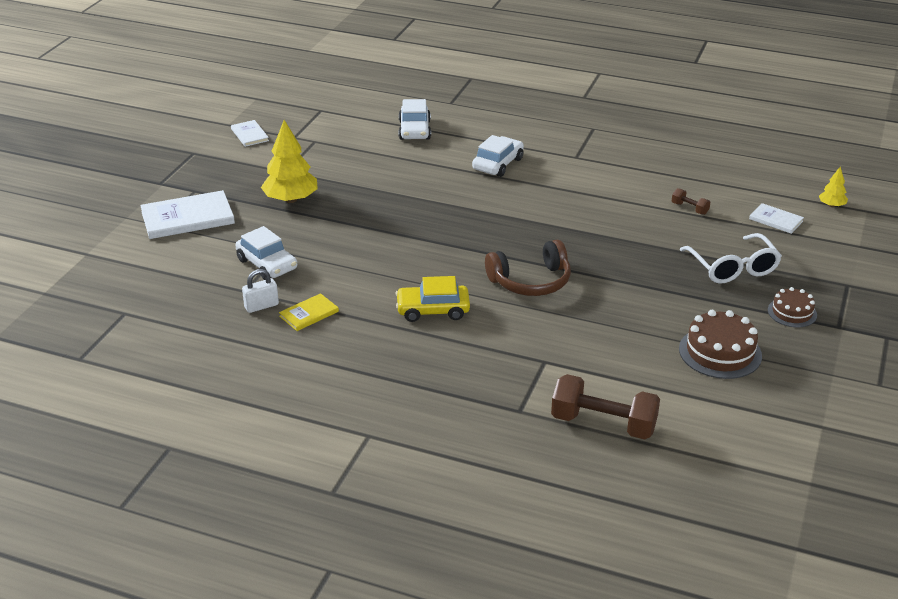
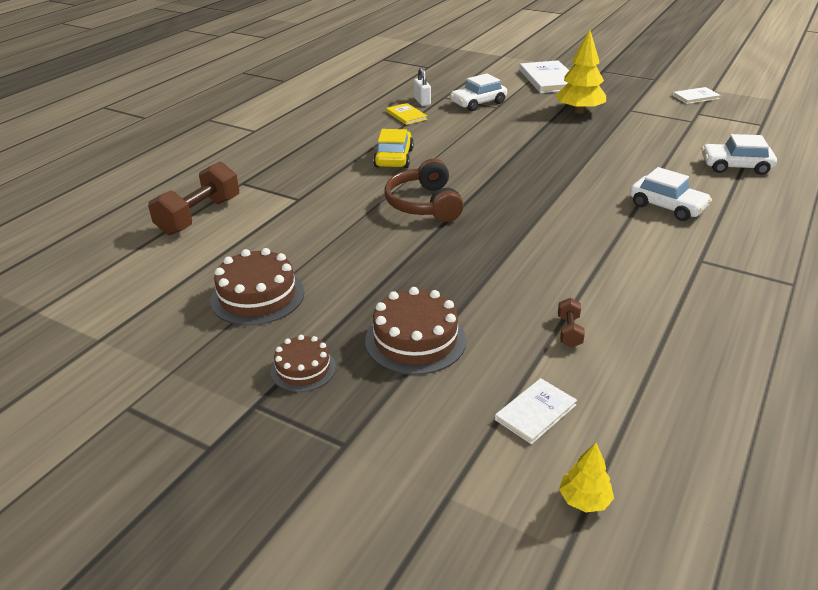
camera: 100 degrees right, 0 degrees up
(689, 208) = (569, 331): brown dumbbell -> brown dumbbell turned 45 degrees counterclockwise
(733, 268) = (415, 340): white glasses -> brown cake

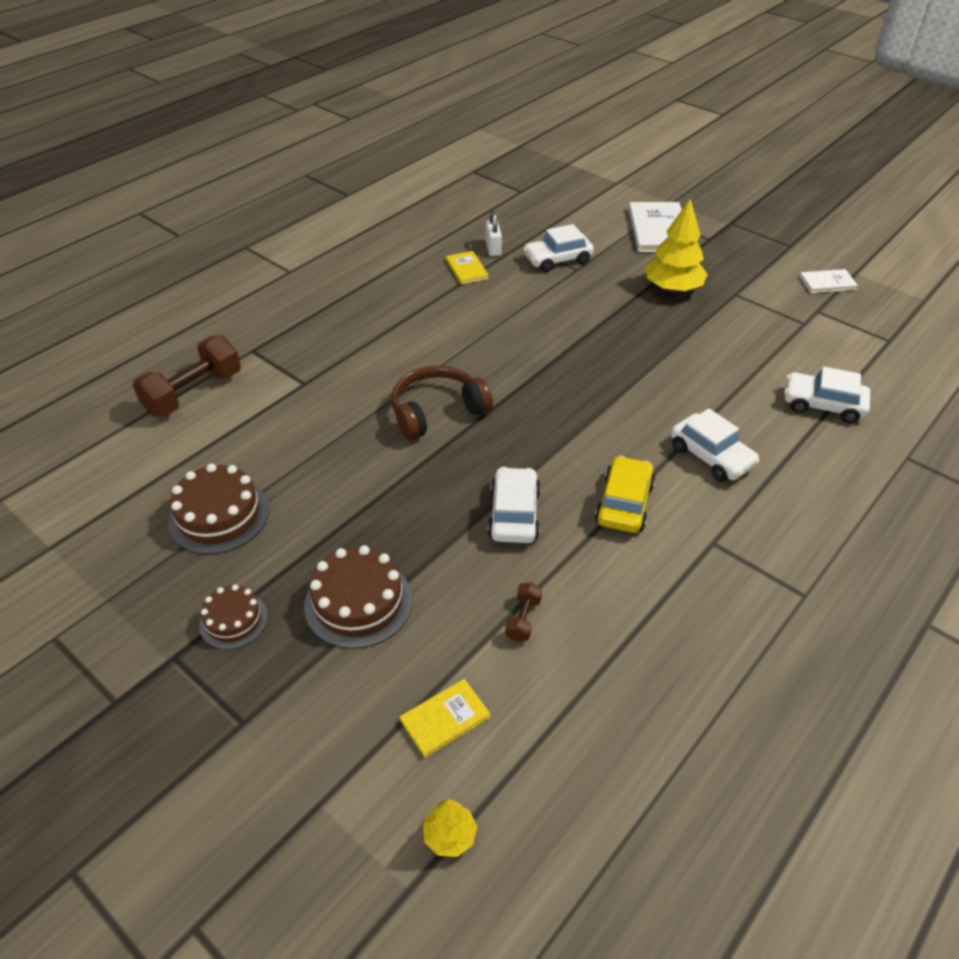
camera: 10 degrees right, 10 degrees up
(394, 158) = (428, 336): yellow car -> yellow car (624, 503)
(424, 204) = (437, 411): brown headphones -> brown headphones turned 60 degrees clockwise
(524, 262) = (514, 514): none -> white car
(535, 412) = (445, 719): white book -> yellow book

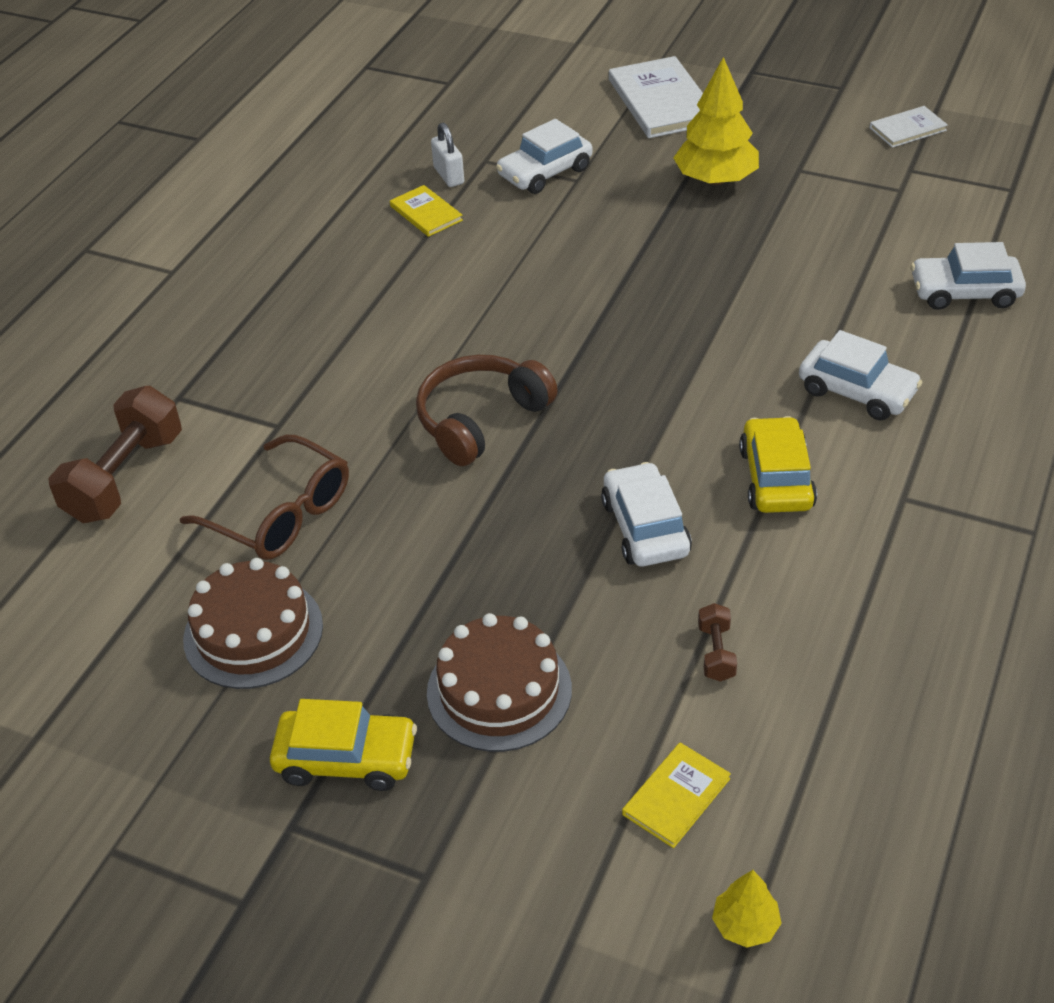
camera: 15 degrees left, 0 degrees up
(233, 620) = (346, 758): brown cake -> yellow car
(277, 442) = (281, 514): none -> brown glasses

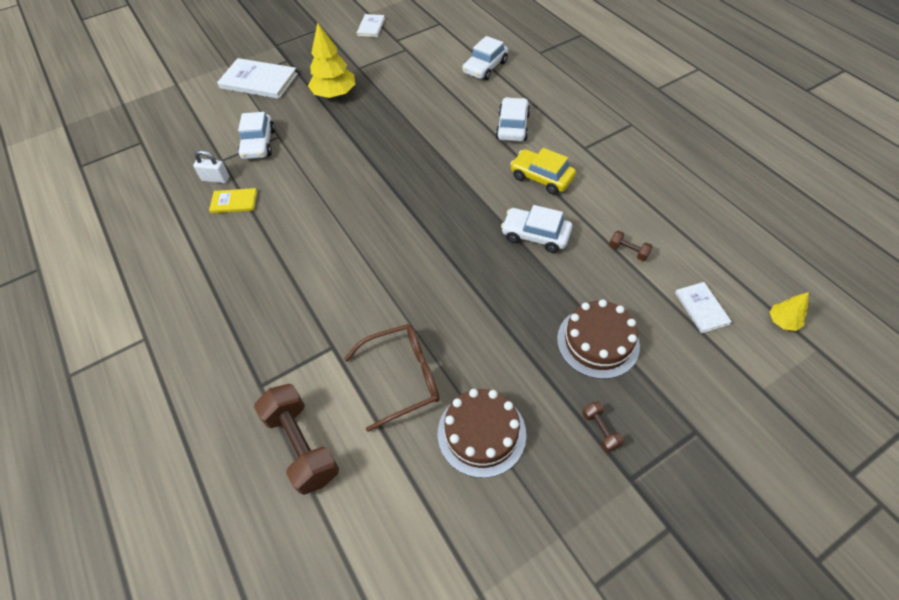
camera: 55 degrees left, 10 degrees up
(346, 758) = (600, 430): yellow car -> brown dumbbell
(481, 419) = (411, 258): brown headphones -> none
(676, 796) = (701, 308): yellow book -> white book
(857, 391) = (512, 127): white car -> white car turned 60 degrees counterclockwise

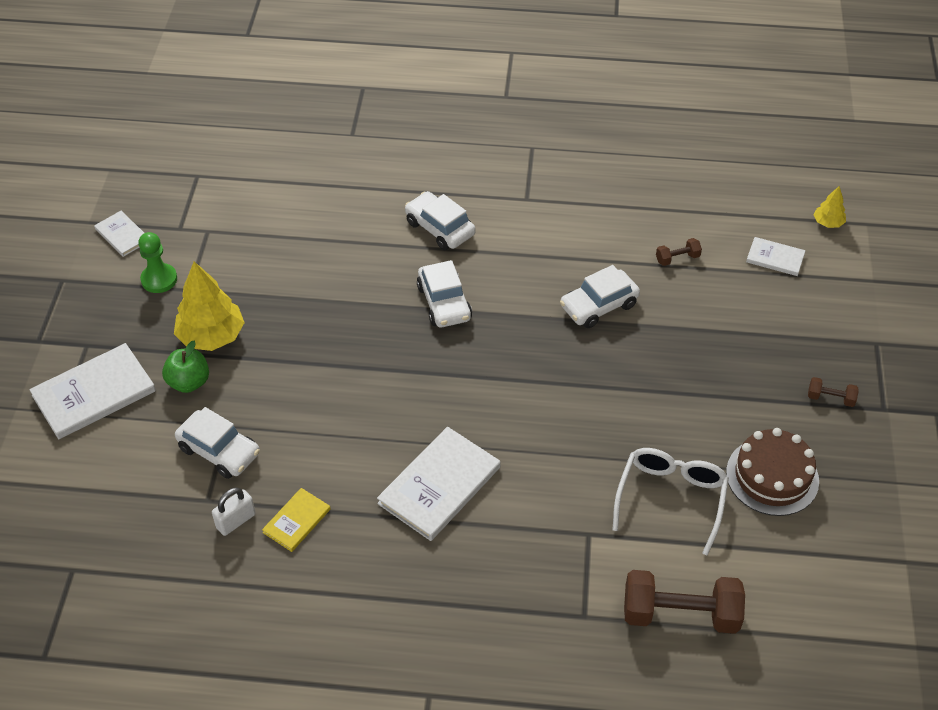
camera: 55 degrees left, 5 degrees down
(295, 106) = (189, 382): none -> green apple
(310, 247) = (439, 485): none -> white book
(354, 55) = (159, 279): none -> green pawn
(403, 377) = (671, 498): brown glasses -> white glasses
(485, 67) = (323, 189): white car -> white car (444, 303)
(541, 177) = (532, 254): yellow car -> none
(598, 342) = (750, 343): brown cake -> none

